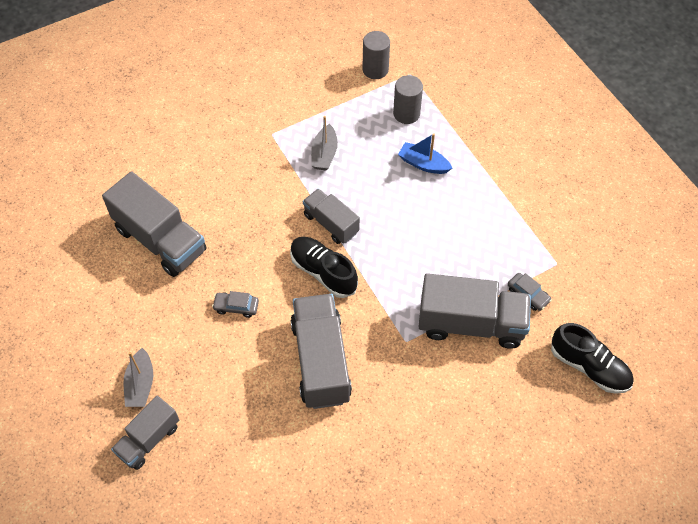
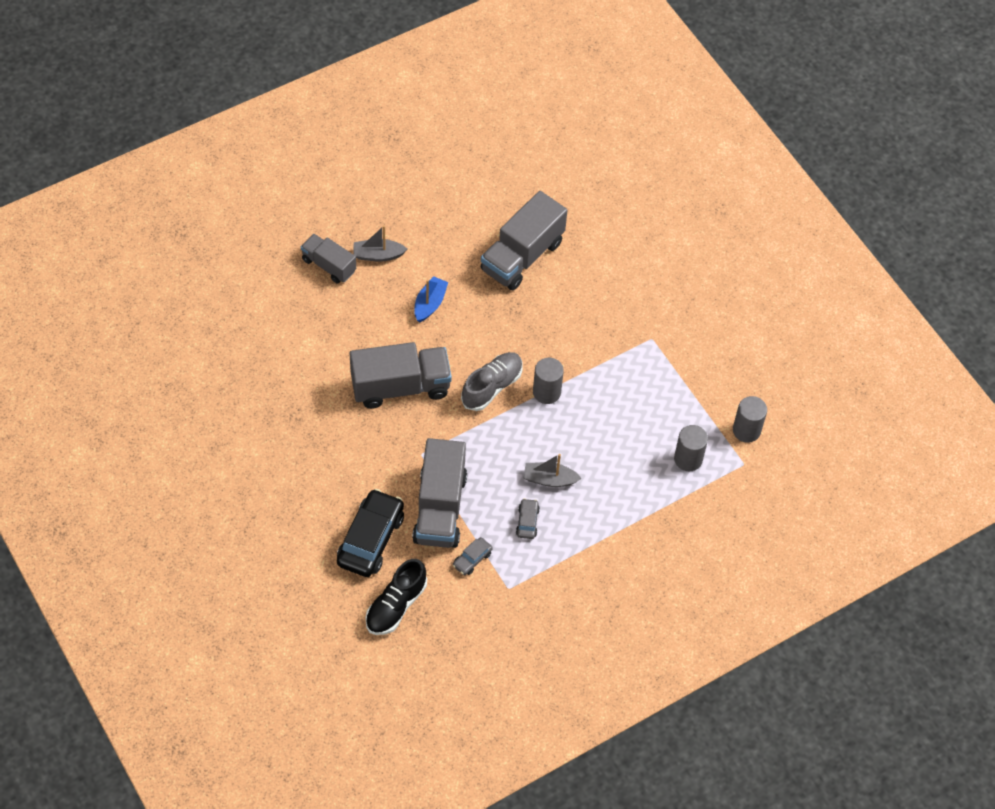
camera: 85 degrees right, 0 degrees up
(236, 307) = (453, 319): grey car -> grey car (527, 522)
(323, 272) = (492, 387): black shoe -> grey shoe
(324, 154) = (629, 385): grey boat -> grey boat (549, 479)
(331, 223) = (546, 392): grey truck -> grey cylinder
(423, 164) = (623, 473): blue boat -> blue boat (430, 304)
(513, 392) = (370, 539): none -> black car

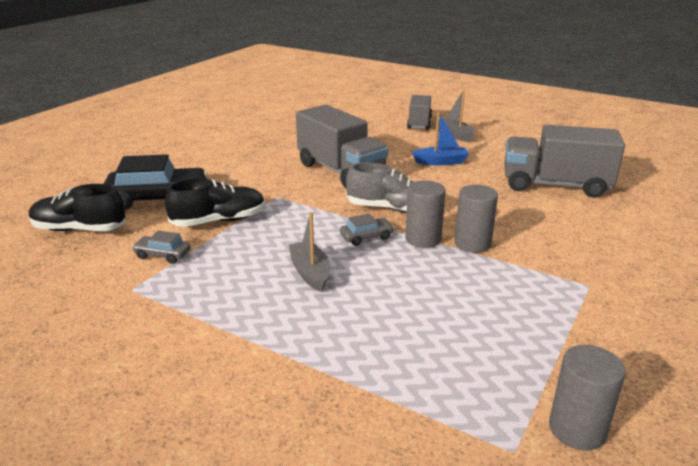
camera: 65 degrees right, 30 degrees down
(440, 508) = (219, 221): grey truck -> black shoe
(527, 522) = (238, 275): grey car -> grey car (366, 237)
(688, 459) = (453, 379): grey cylinder -> grey cylinder (472, 244)

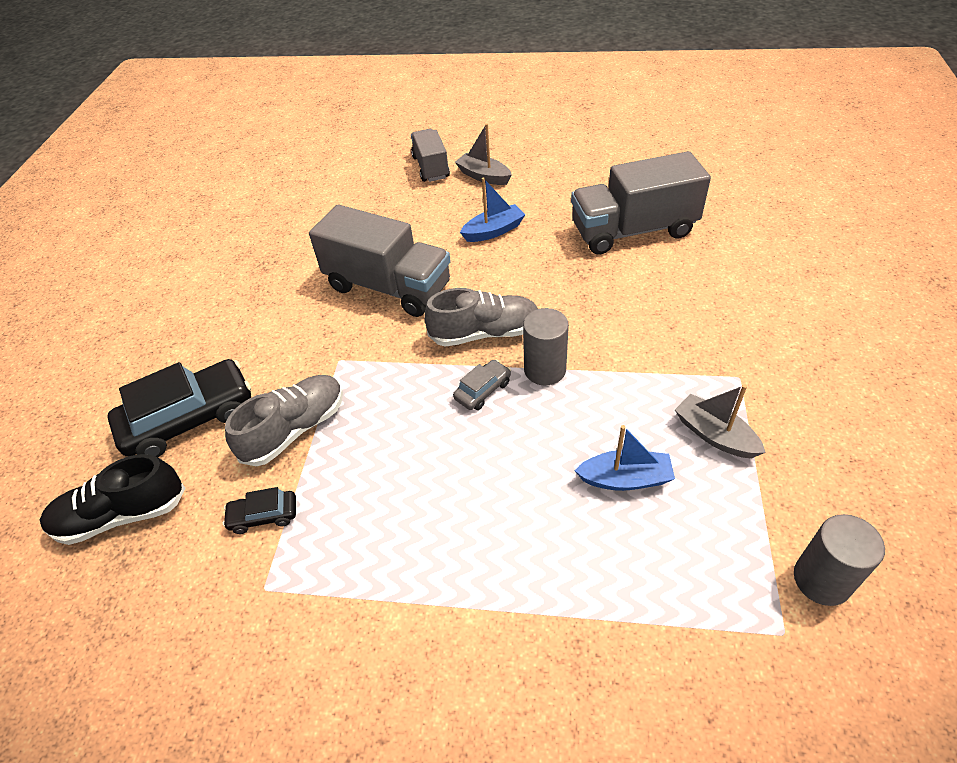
camera: 20 degrees left, 20 degrees up
(162, 255) = (264, 516): grey car -> black car
(219, 221) = (295, 429): black shoe -> grey shoe
(310, 273) = (456, 473): grey boat -> grey boat (714, 435)
(441, 314) = (625, 479): none -> blue boat
(472, 244) = (599, 358): grey cylinder -> none

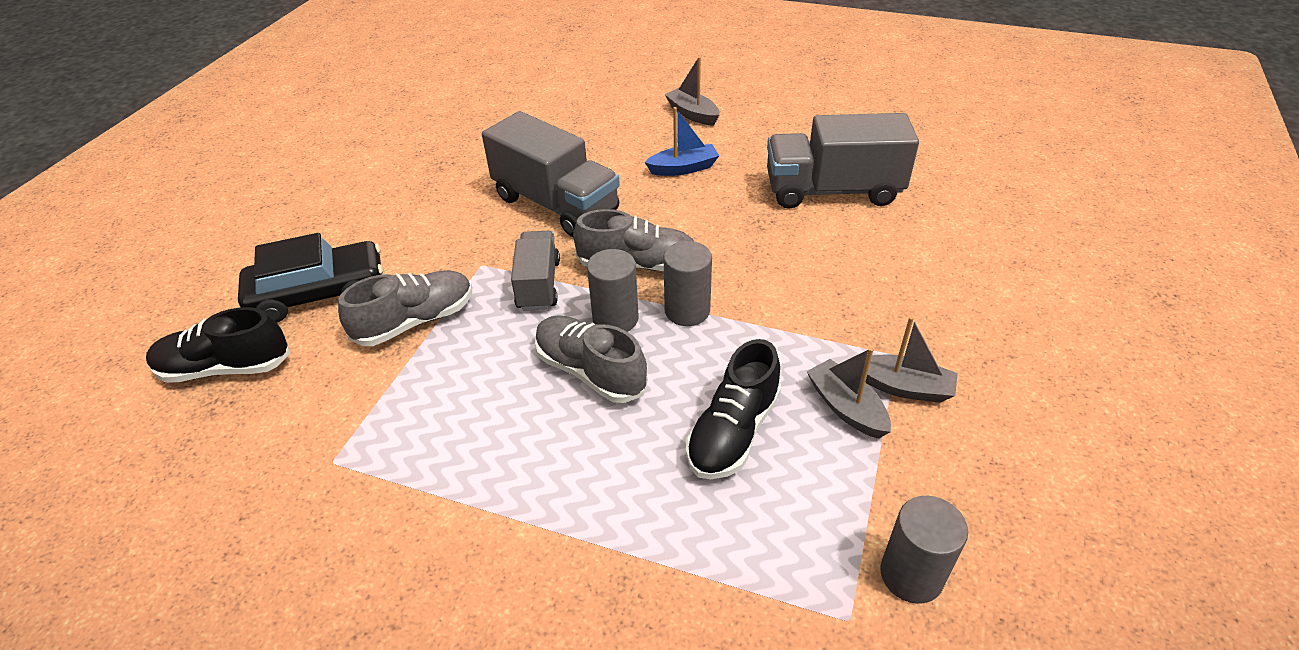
camera: 10 degrees right, 5 degrees down
(264, 516) = (356, 395): black car -> none
(431, 167) = (641, 98): grey truck -> grey truck (538, 285)
(477, 446) = (590, 371): none -> grey shoe
(483, 390) = (615, 319): grey car -> grey cylinder
(625, 479) = (733, 432): blue boat -> black shoe
(756, 406) = (904, 387): none -> grey boat

